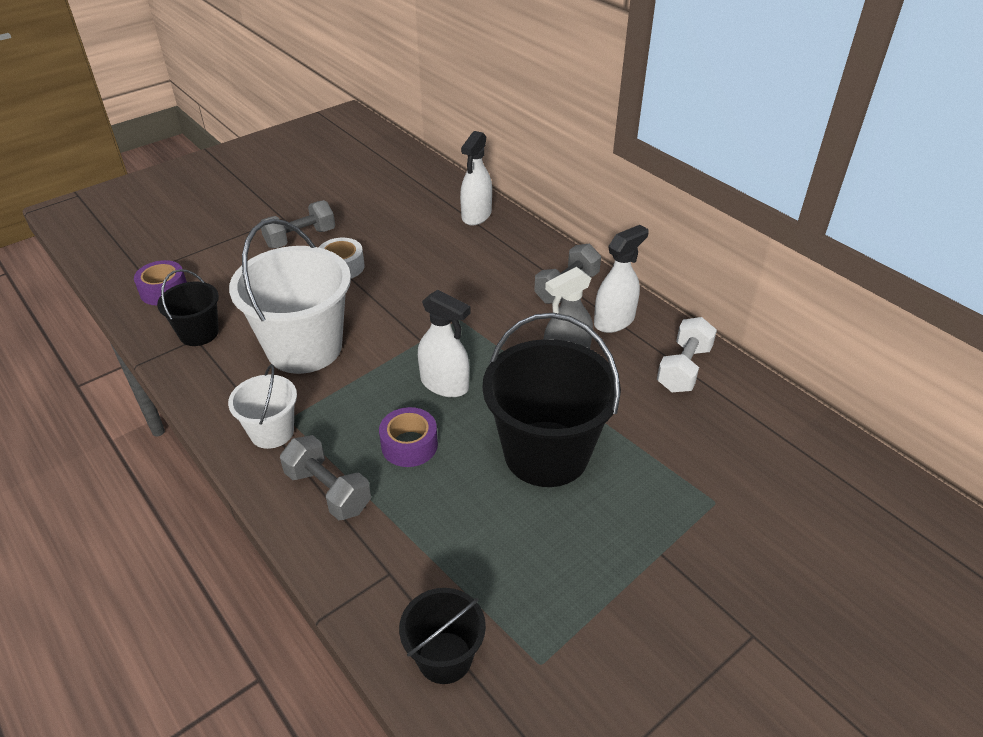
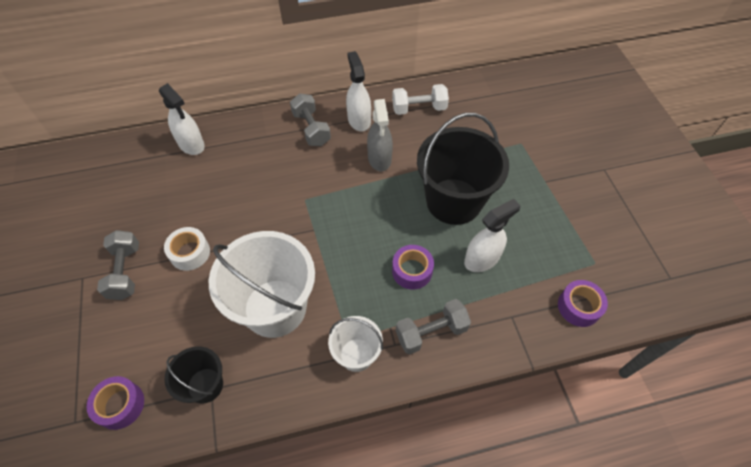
camera: 65 degrees left, 15 degrees up
(445, 384) = (366, 231): white spray bottle -> white spray bottle (482, 259)
(445, 657) = (579, 307): black bucket -> purple tape
(683, 369) = (419, 109): white dumbbell -> white dumbbell turned 60 degrees counterclockwise

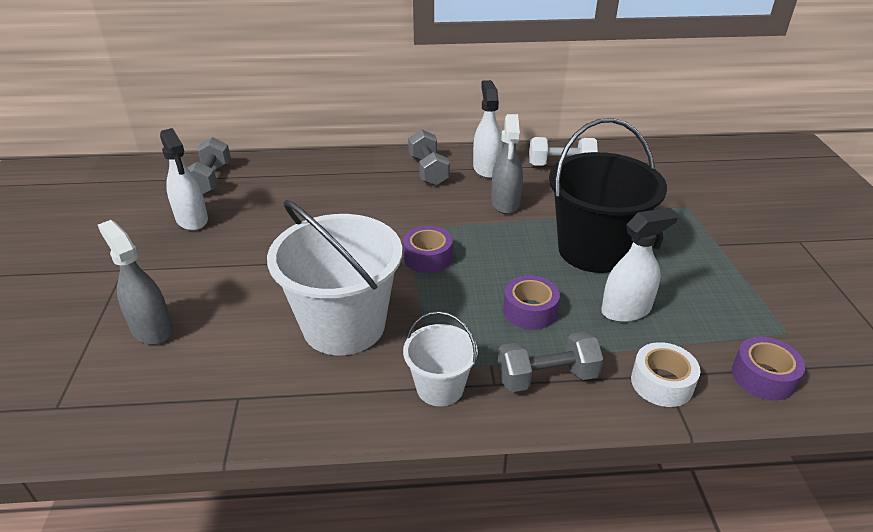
camera: 10 degrees right, 20 degrees down
(120, 405) = (119, 398): purple tape -> purple tape (428, 257)
(125, 272) = (174, 270): grey dumbbell -> grey dumbbell (210, 180)
(125, 335) = (152, 329): none -> grey spray bottle
(190, 253) = (255, 262): white tape -> white tape (661, 383)
(191, 144) = (287, 171): white spray bottle -> white spray bottle (192, 220)
(205, 385) = (232, 392): black bucket -> none

